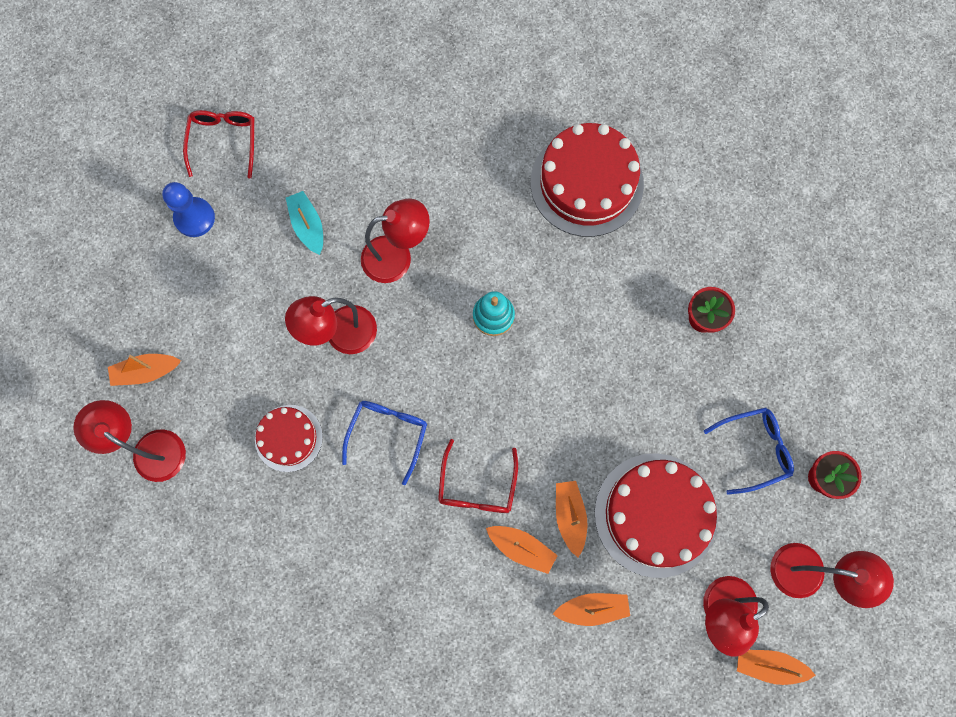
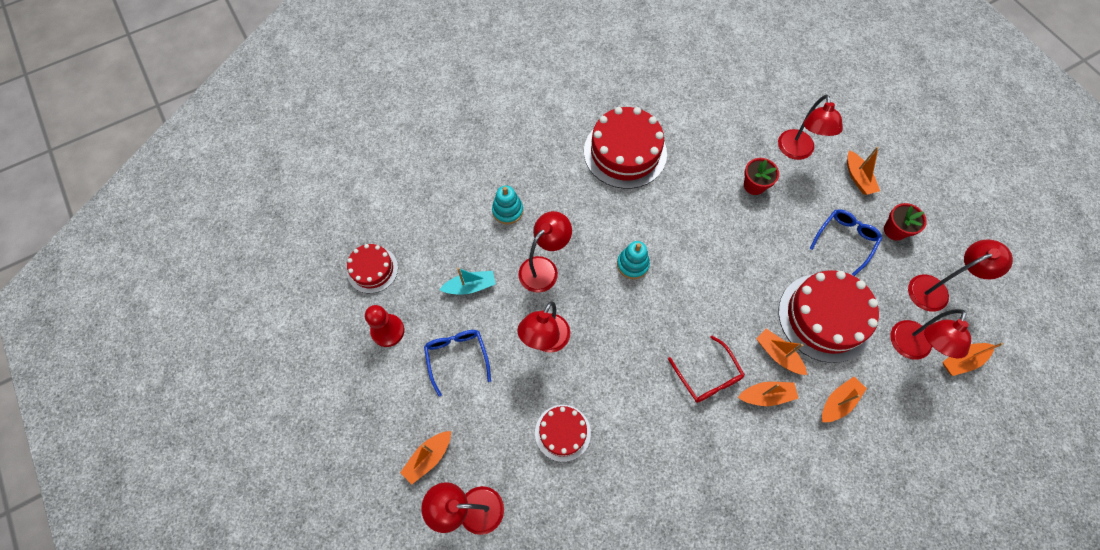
camera: 35 degrees left, 10 degrees down
(194, 218) = (388, 331): blue pawn -> red pawn
(224, 142) = (372, 269): red glasses -> red cake
(308, 226) = (470, 286): turquoise boat -> turquoise boat turned 135 degrees clockwise
(388, 435) = (626, 384): blue glasses -> blue glasses (457, 358)
(406, 167) = (507, 211): none -> turquoise stacking toy
(789, 312) = (797, 152): none -> red lamp
(835, 390) = (858, 178): none -> orange boat

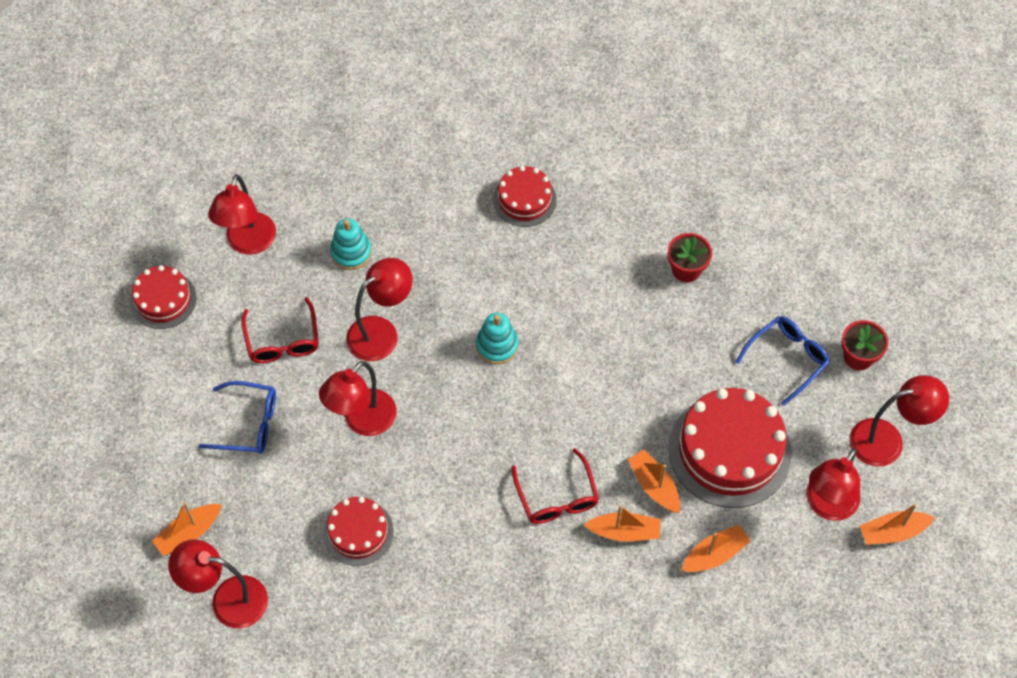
camera: 10 degrees right, 5 degrees down
(388, 331) = (168, 377): red pawn -> none
(457, 358) = (248, 423): blue glasses -> blue glasses turned 105 degrees clockwise
(470, 286) = (282, 340): turquoise boat -> red glasses
(625, 152) = (524, 199): red cake -> red cake, size x0.56
(797, 152) = (758, 234): red lamp -> red lamp (248, 243)
(858, 178) = (831, 281): orange boat -> none

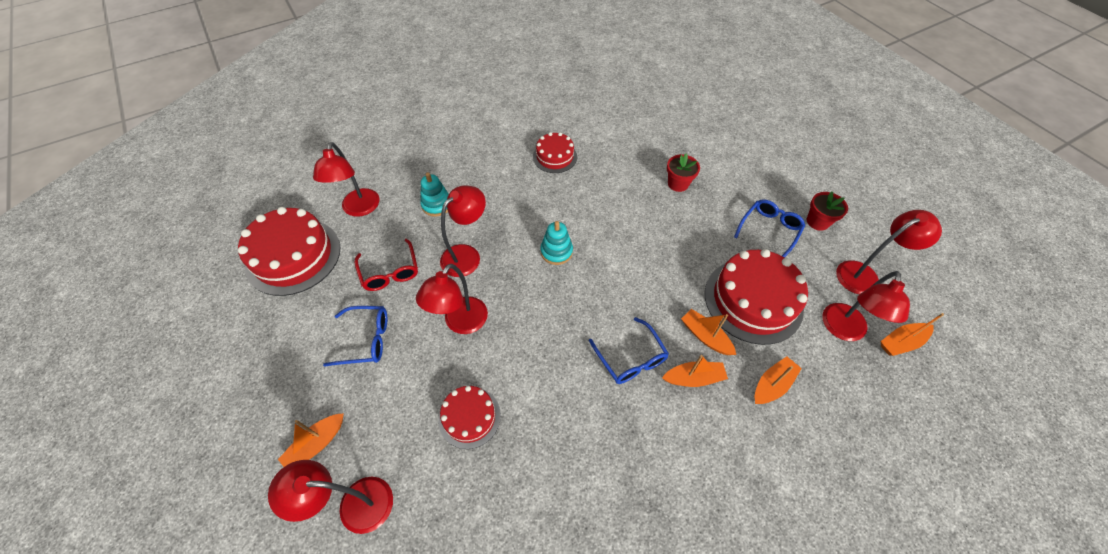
camera: 10 degrees left, 5 degrees down
(163, 300) = (293, 256): red cake -> red cake, size x1.78
(556, 496) = (630, 358): red glasses -> blue glasses

